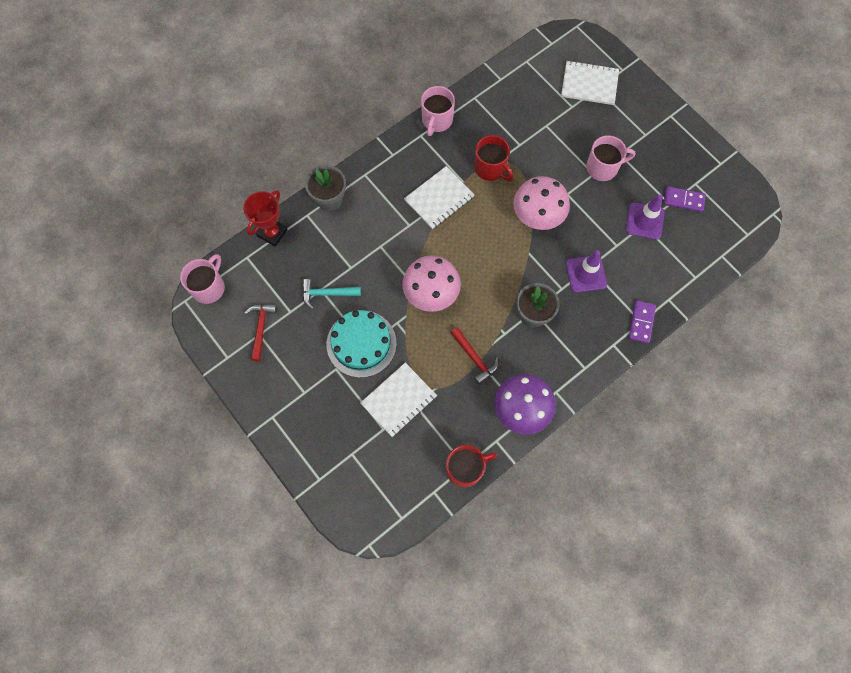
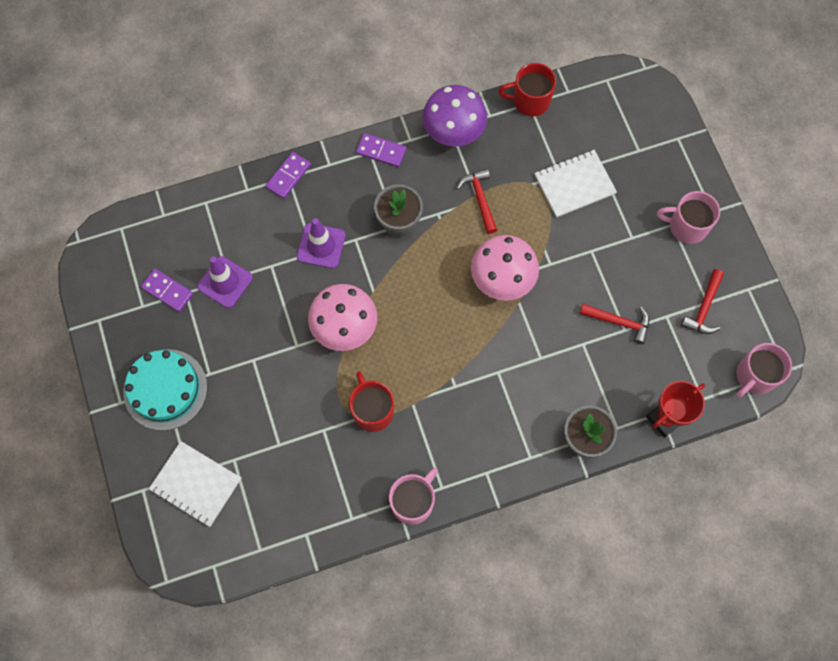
camera: 160 degrees left, 0 degrees up
(327, 293) = (619, 322): turquoise hammer -> red hammer
(361, 343) = (596, 254): turquoise cake -> turquoise cake (165, 389)
(439, 198) = (450, 393): white notebook -> none
(575, 372) = (381, 151): none -> purple domino
(603, 167) = (238, 363): pink mug -> pink mug (687, 226)

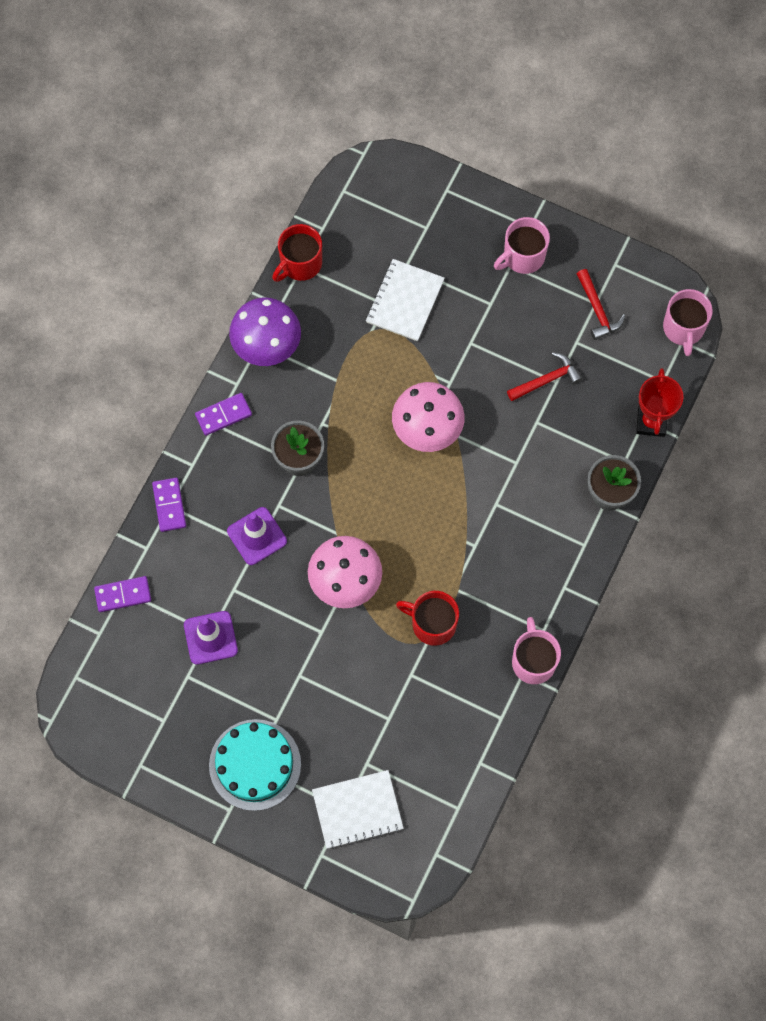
camera: 45 degrees left, 0 degrees up
(167, 291) = (171, 689): purple domino -> purple domino (123, 595)
(480, 199) = (343, 381): red hammer -> none

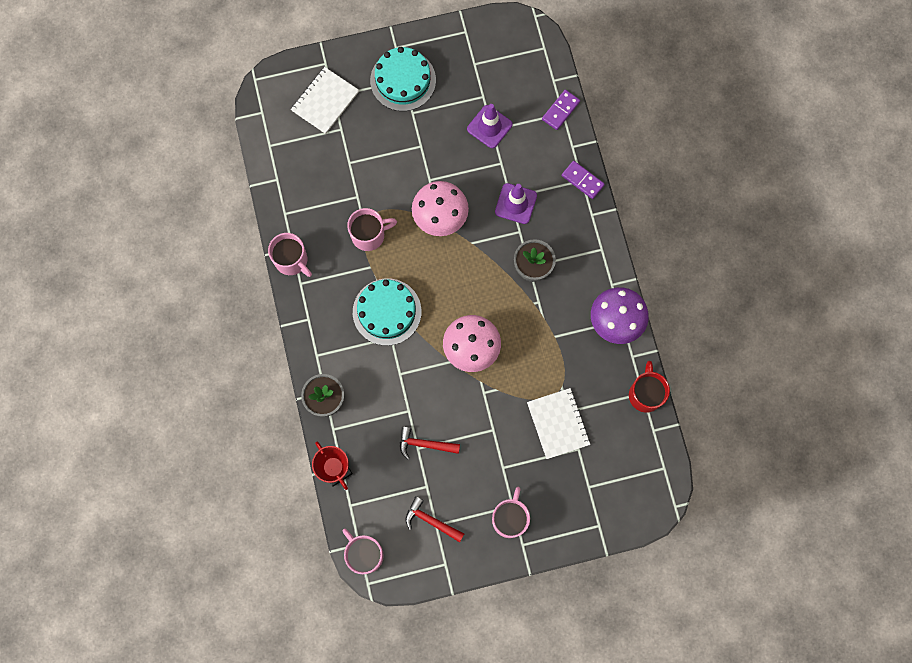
camera: 140 degrees right, 5 degrees up
(223, 415) = (601, 259): purple domino -> none
(432, 624) = (369, 235): red mug -> pink mug
(479, 532) = (387, 312): none -> turquoise cake
(546, 380) = (425, 444): red hammer -> red hammer turned 75 degrees clockwise

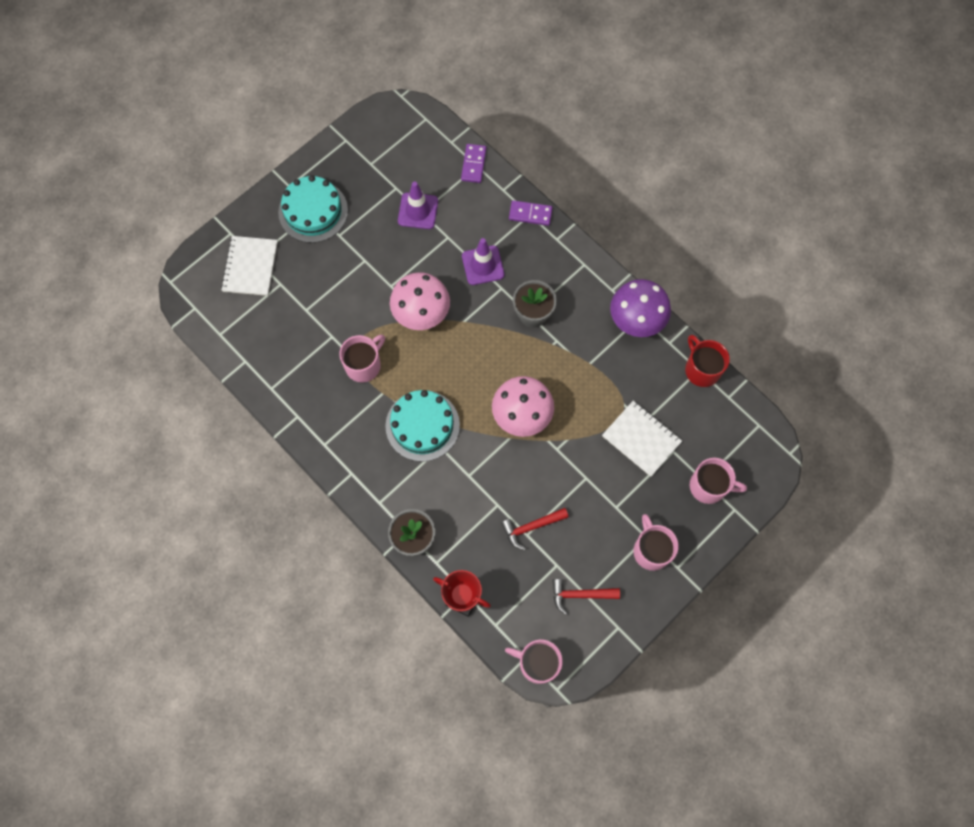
camera: 30 degrees left, 5 degrees down
(292, 260) = (303, 428): pink mug -> pink mug (709, 486)

